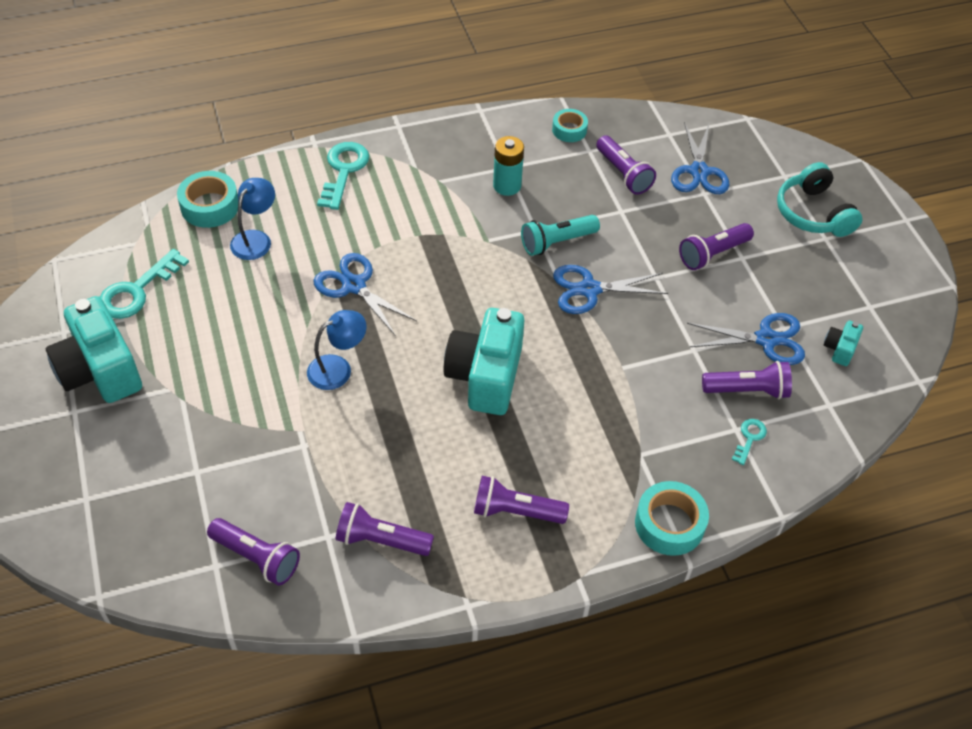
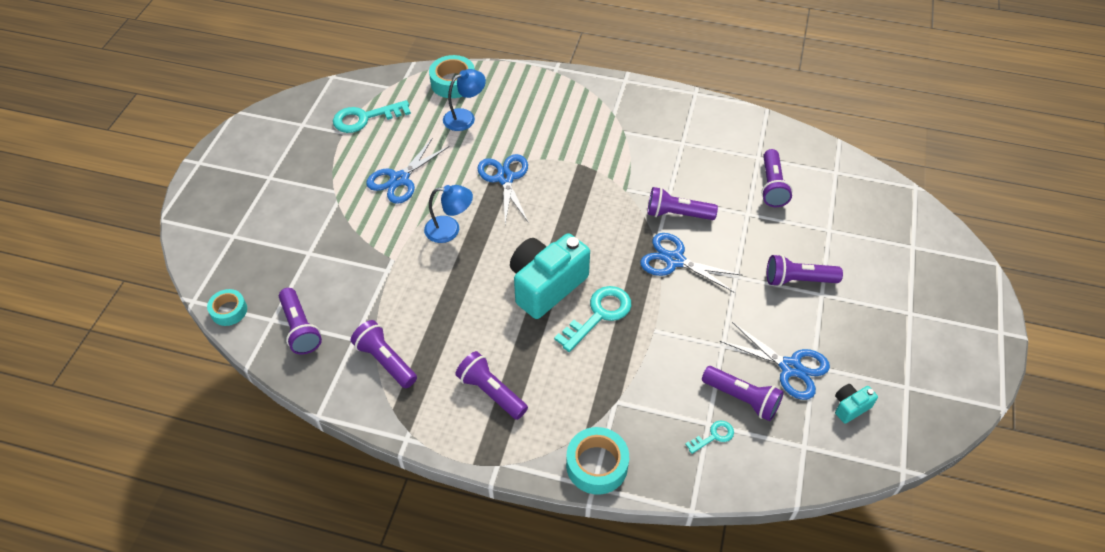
camera: 35 degrees right, 0 degrees up
(100, 370) = (304, 159): turquoise camera -> none
(343, 171) = (561, 96): turquoise key -> turquoise key (599, 315)
(507, 186) = (672, 156): turquoise battery -> none
(556, 242) = (677, 214): turquoise flashlight -> purple flashlight
(569, 130) = (754, 135): turquoise tape -> turquoise tape (229, 311)
(699, 172) = (838, 211): blue scissors -> blue scissors (399, 179)
(813, 213) = (915, 288): turquoise headphones -> none

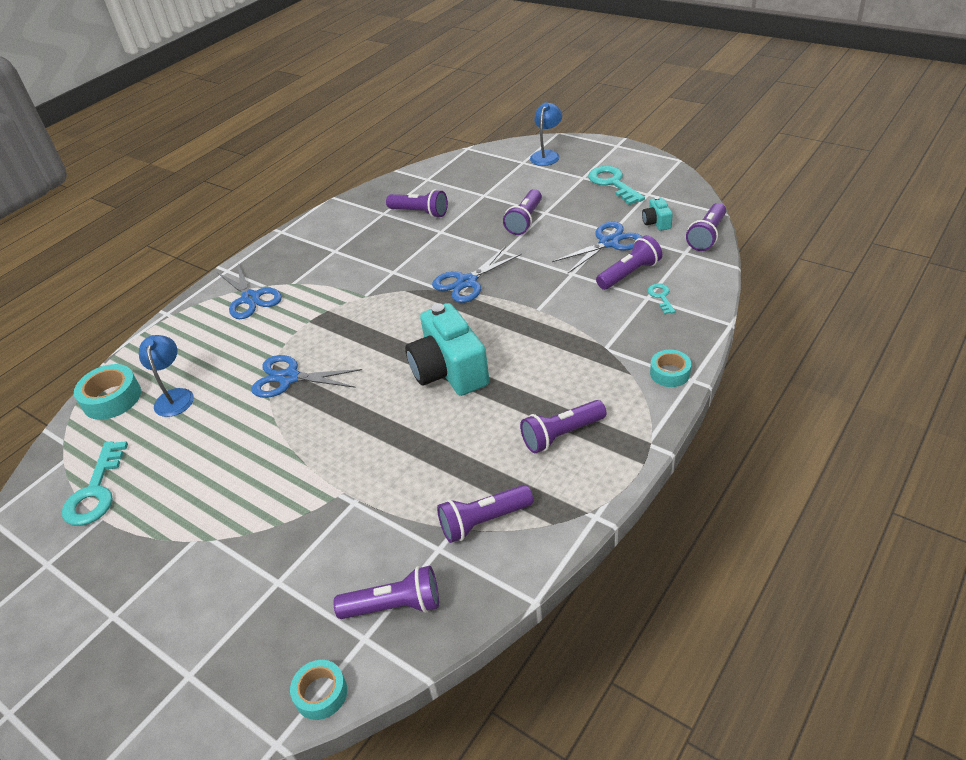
camera: 65 degrees left, 10 degrees down
(399, 179) = (223, 470): blue scissors -> blue scissors (250, 298)
(450, 230) = (330, 435): blue lamp -> blue lamp (546, 155)
(597, 465) = (670, 373): turquoise tape -> turquoise tape, size x0.64
(599, 315) = (503, 341): turquoise key -> turquoise key (613, 183)
(677, 214) = (415, 270): purple flashlight -> purple flashlight (707, 236)

